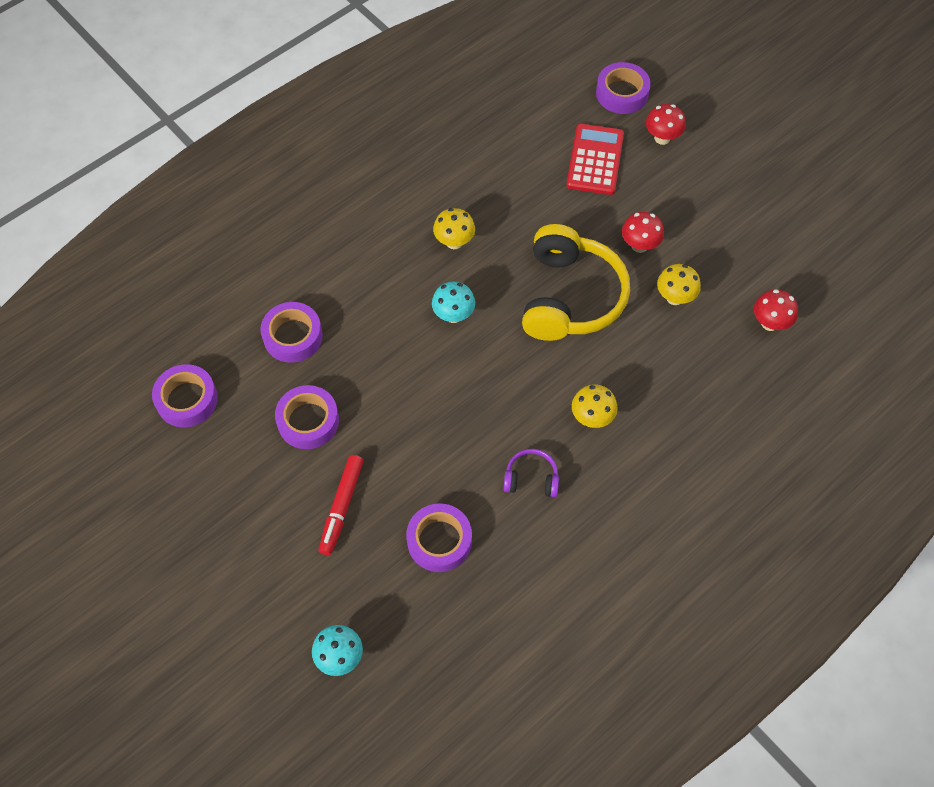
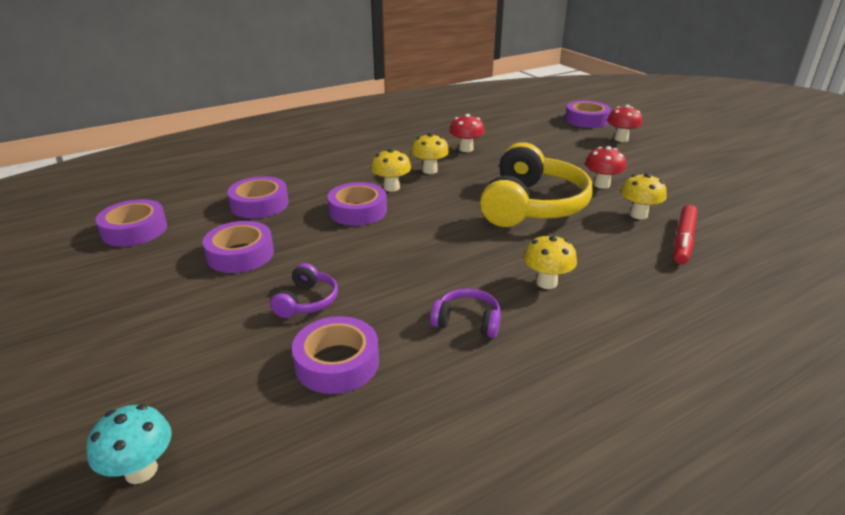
camera: 10 degrees right, 30 degrees down
(341, 507) = (236, 319): red marker -> red marker (683, 240)
(392, 475) = (307, 301): none -> purple headphones
(397, 333) = (358, 211): none -> purple tape
(421, 284) = (391, 187): none -> yellow mushroom
(453, 315) = (415, 206): turquoise mushroom -> none
(595, 160) = (562, 144): red calculator -> none
(770, 323) = (745, 238): red mushroom -> red mushroom (466, 149)

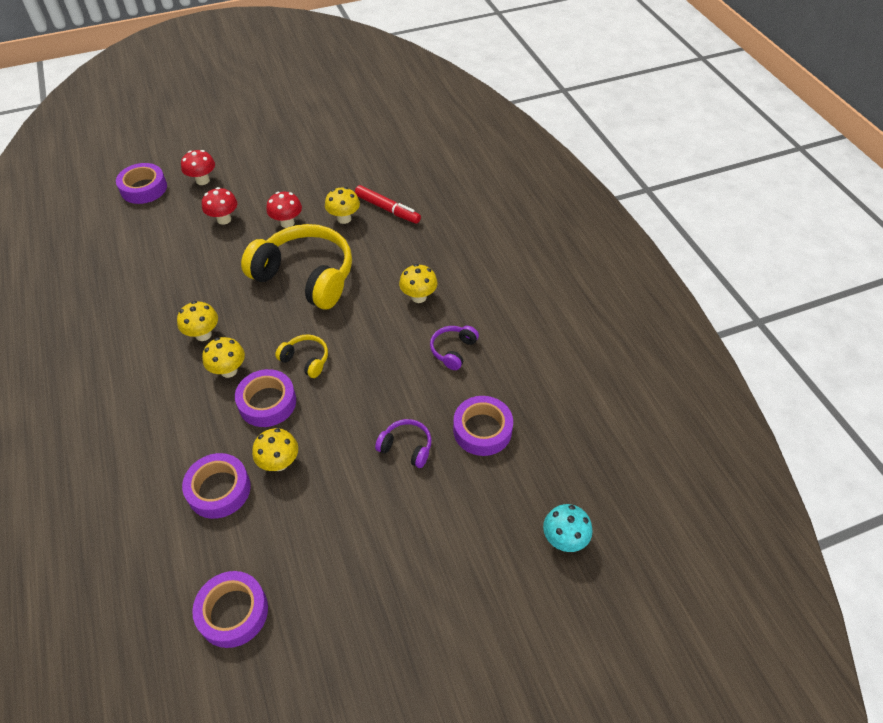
camera: 80 degrees left, 20 degrees up
(240, 254) = (318, 501): purple tape -> none
(287, 227) = (279, 463): none -> yellow mushroom
(416, 222) = (306, 360): none -> yellow headphones
(466, 149) = (166, 297): red mushroom -> red mushroom (224, 219)

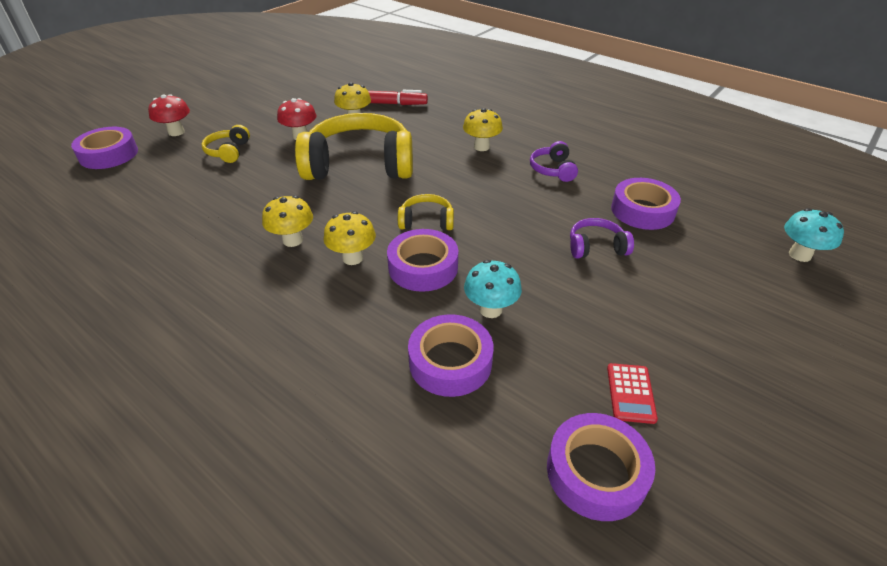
camera: 30 degrees left, 10 degrees down
(224, 219) = (228, 151): red mushroom -> yellow headphones
(279, 463) = (490, 309): yellow mushroom -> turquoise mushroom
(306, 576) = (631, 393): none -> red calculator

